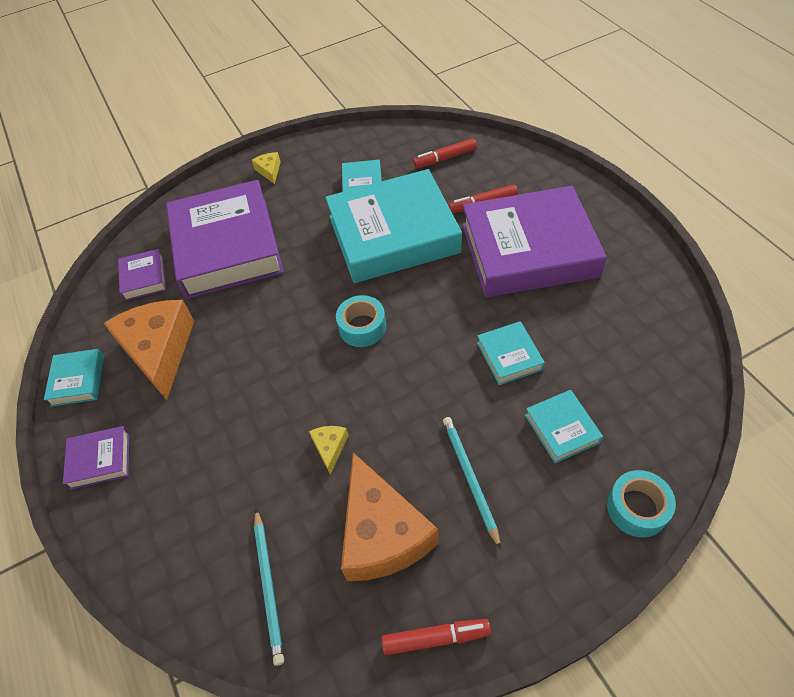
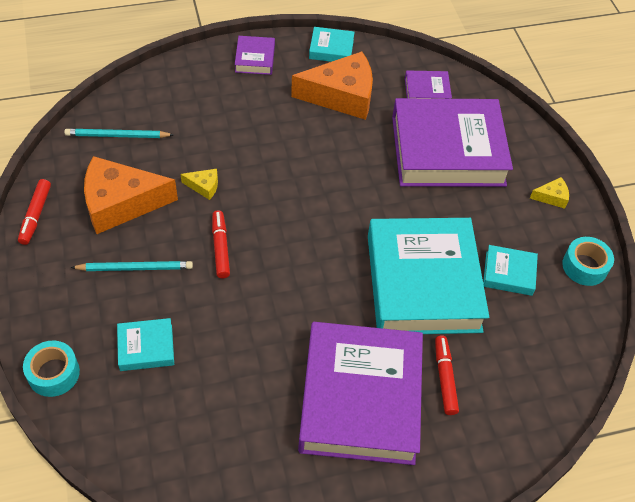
camera: 95 degrees right, 0 degrees up
(362, 327) = (313, 231): turquoise tape -> turquoise tape (584, 266)
(445, 158) = (534, 364): red marker -> red marker (220, 247)
(509, 356) = (235, 334): turquoise book -> none

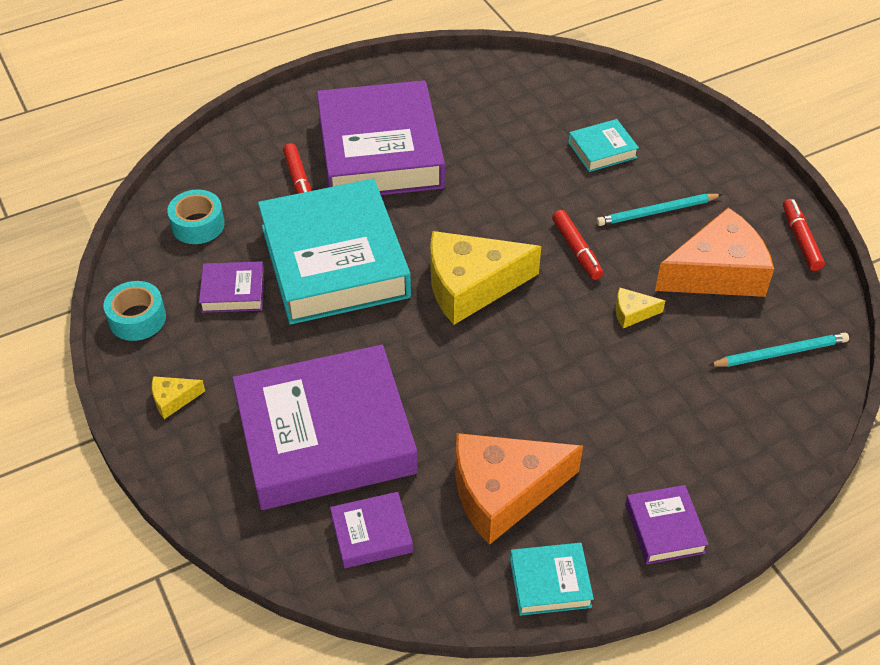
camera: 170 degrees right, 5 degrees down
(54, 373) = (673, 117): turquoise tape -> turquoise tape (198, 225)
(317, 235) = (471, 286): none -> yellow cheese
(509, 273) = (233, 292): turquoise book -> purple book

